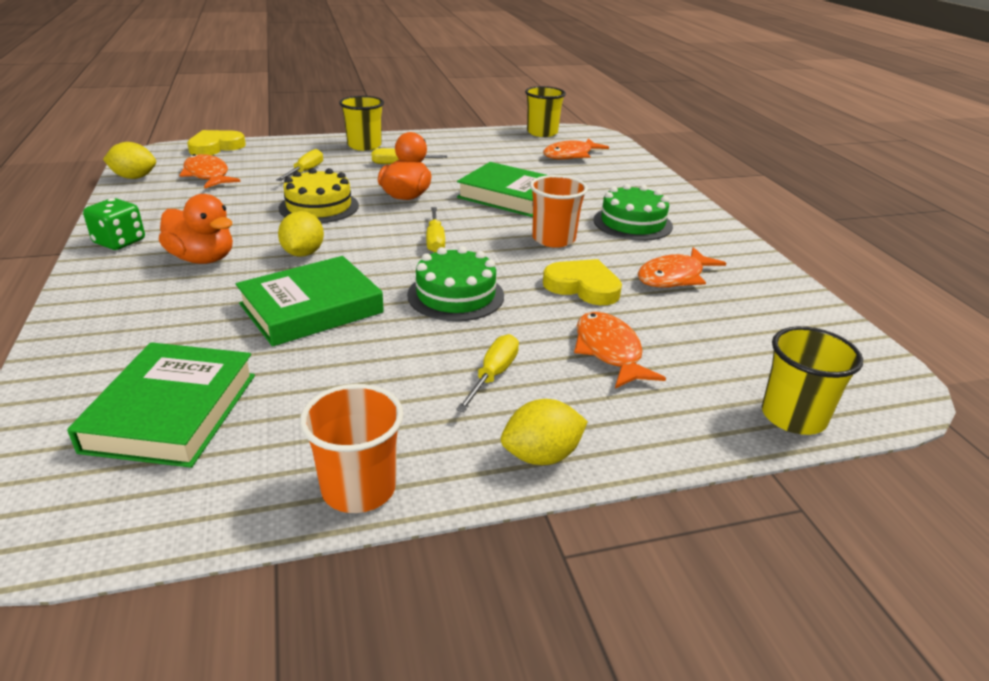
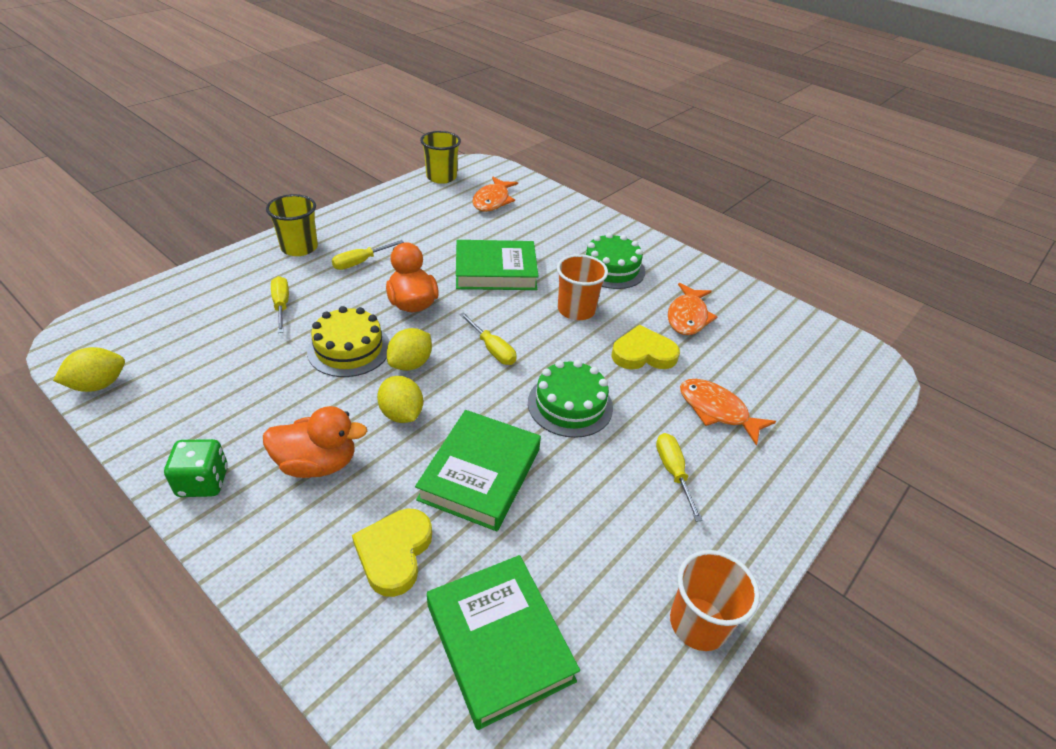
camera: 35 degrees left, 10 degrees up
(208, 175) = (183, 349): orange fish -> none
(216, 147) = (138, 303): yellow heart -> yellow heart (394, 553)
(541, 456) = (767, 527): yellow lemon -> yellow lemon (410, 364)
(793, 417) = (853, 415): yellow cup -> none

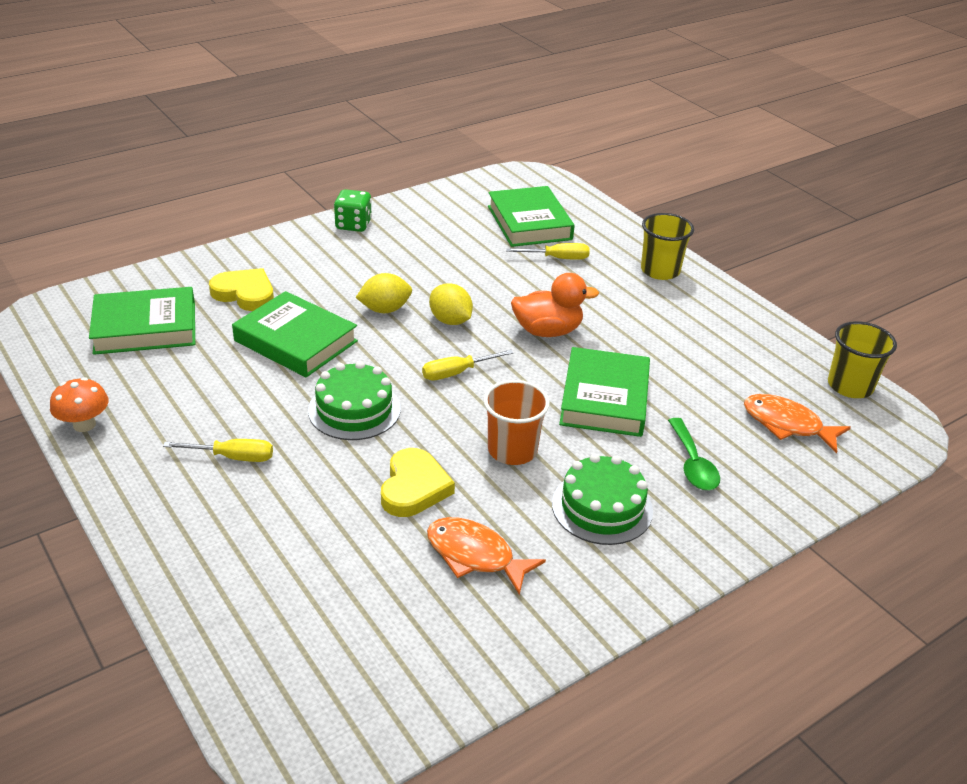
camera: 105 degrees right, 5 degrees down
(99, 385) = (471, 186): yellow lemon -> none
(203, 329) = (529, 223): none -> green book
(317, 464) = (347, 268): orange duck -> none
(349, 349) = (483, 289): yellow cake -> none
(361, 262) = (629, 305): yellow screwdriver -> none
(549, 235) = (692, 463): none -> green spoon
(698, 623) = (84, 424): orange cup -> orange mushroom
(717, 411) = (296, 521): orange fish -> none

